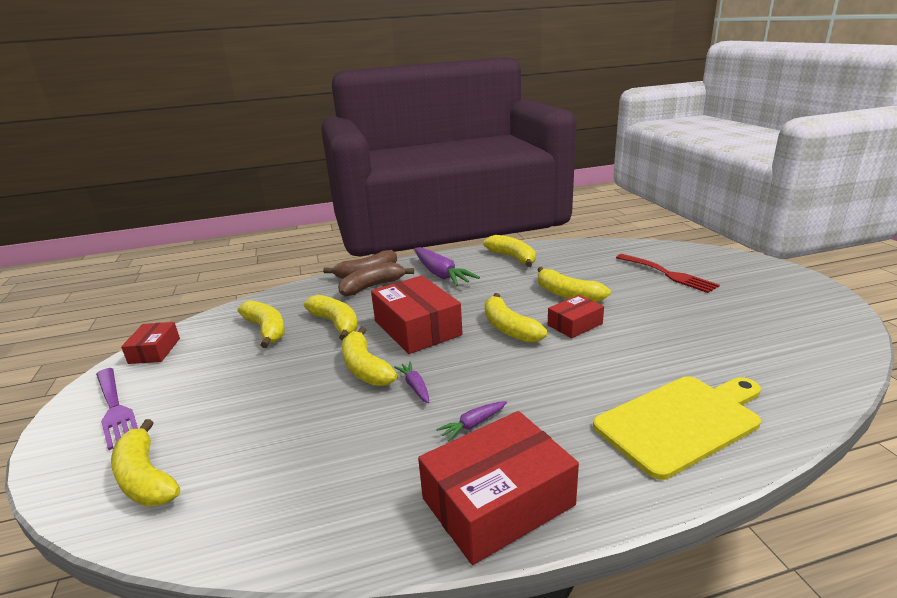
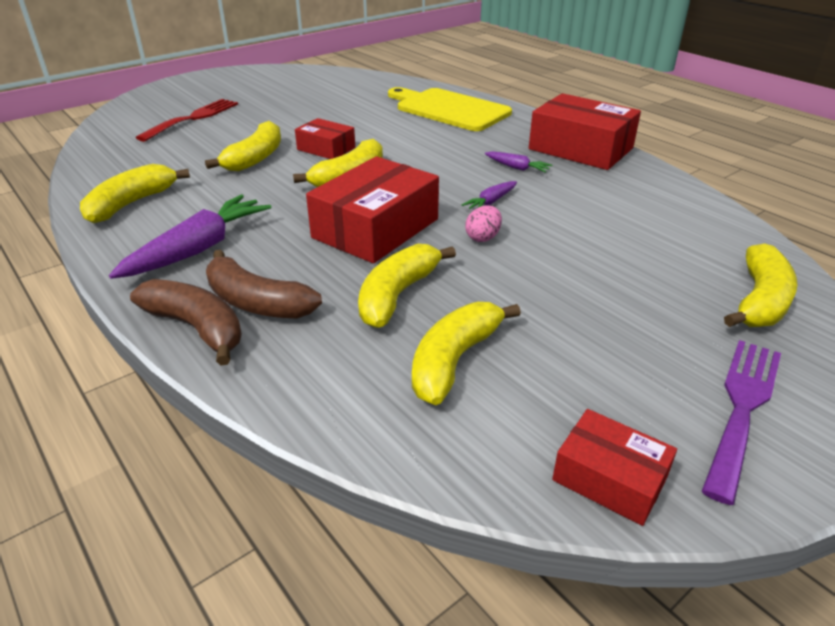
camera: 115 degrees left, 10 degrees up
(155, 351) = (609, 478): red box -> red box turned 60 degrees clockwise
(365, 368) = (483, 237): yellow banana -> pink egg

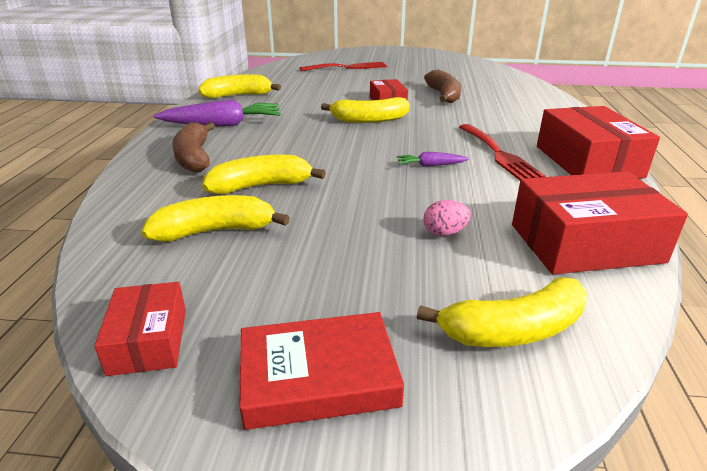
camera: 45 degrees right, 5 degrees down
(197, 328) = (151, 156): brown banana -> brown banana (444, 95)
(255, 158) = (338, 94): yellow banana -> none
(376, 228) = (324, 150): red box -> red box (585, 243)
(449, 109) = (525, 105): yellow cutting board -> none
(483, 237) = (377, 182): pink egg -> pink egg (444, 233)
(517, 168) = (499, 154): purple carrot -> red fork
(742, 407) = (318, 376): purple fork -> red book

